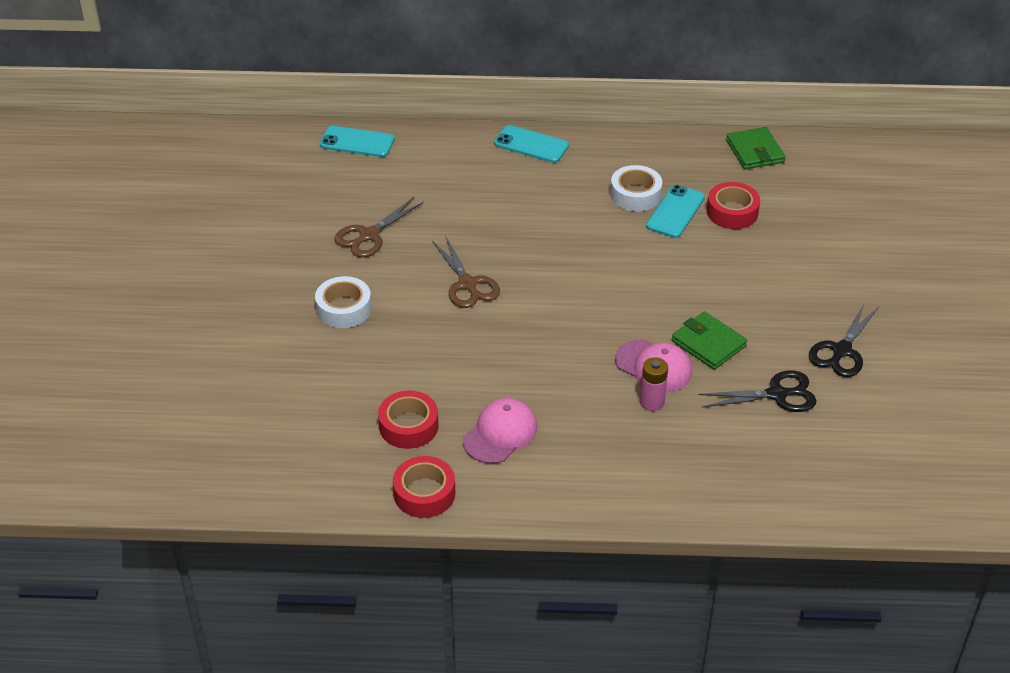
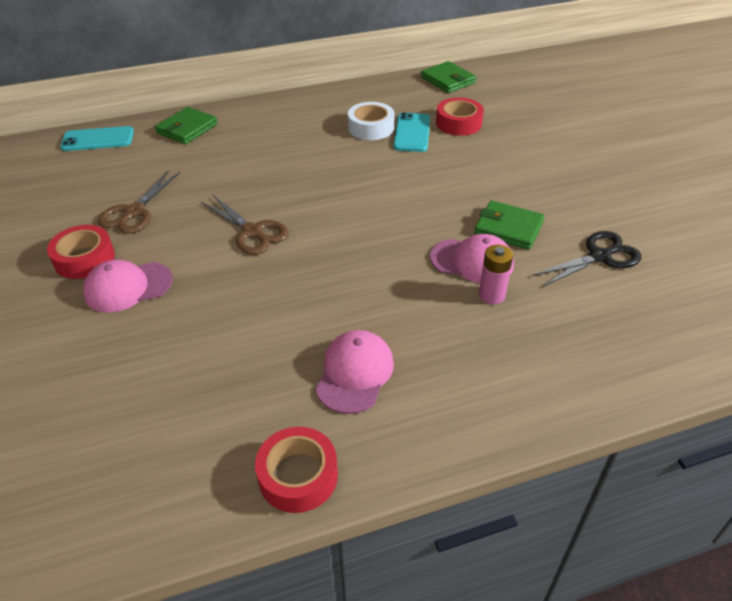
camera: 20 degrees left, 0 degrees up
(344, 309) = (128, 287): white tape -> pink cap
(408, 426) = (246, 395): red tape -> red tape (84, 259)
(447, 150) = (187, 128): none -> green wallet
(531, 144) = (261, 110): turquoise phone -> none
(842, 351) = (624, 205): black scissors -> none

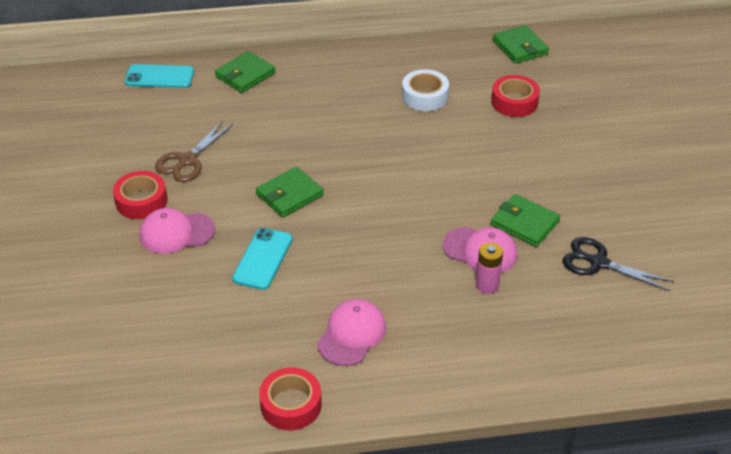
camera: 10 degrees right, 0 degrees up
(252, 232) = (289, 195): brown scissors -> green wallet
(412, 133) = (464, 107): turquoise phone -> turquoise phone (263, 259)
(599, 256) = (599, 263): black scissors -> black scissors turned 135 degrees counterclockwise

